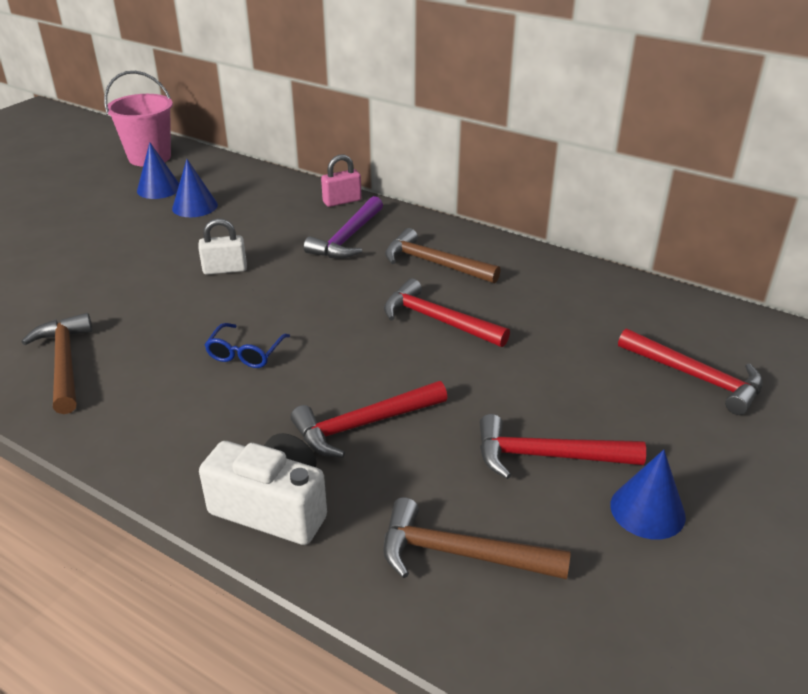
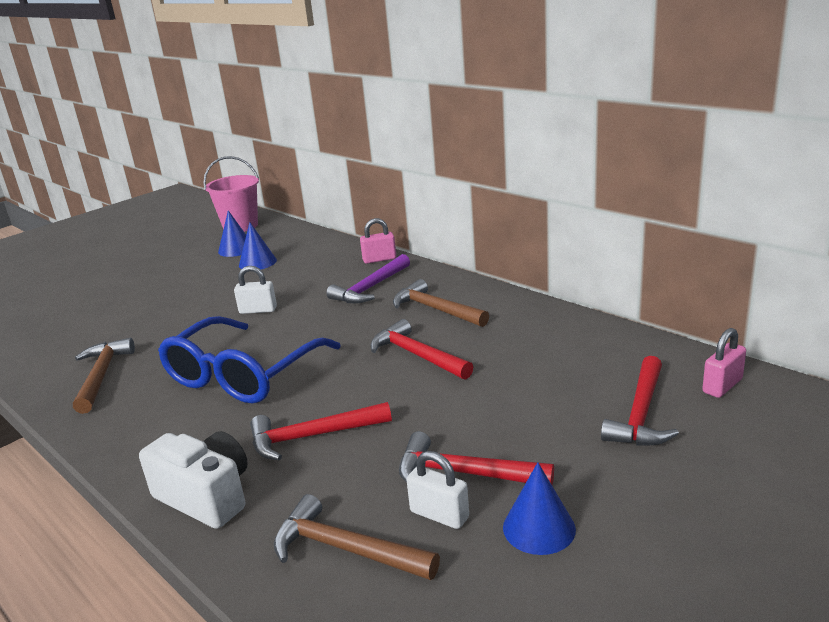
camera: 15 degrees right, 10 degrees down
(245, 353) = (243, 375): blue glasses -> blue glasses, size x2.37
(542, 505) = (439, 514): none -> white padlock
(696, 377) = (641, 414): red hammer -> red hammer turned 60 degrees clockwise
(760, 342) = (722, 386): none -> pink padlock

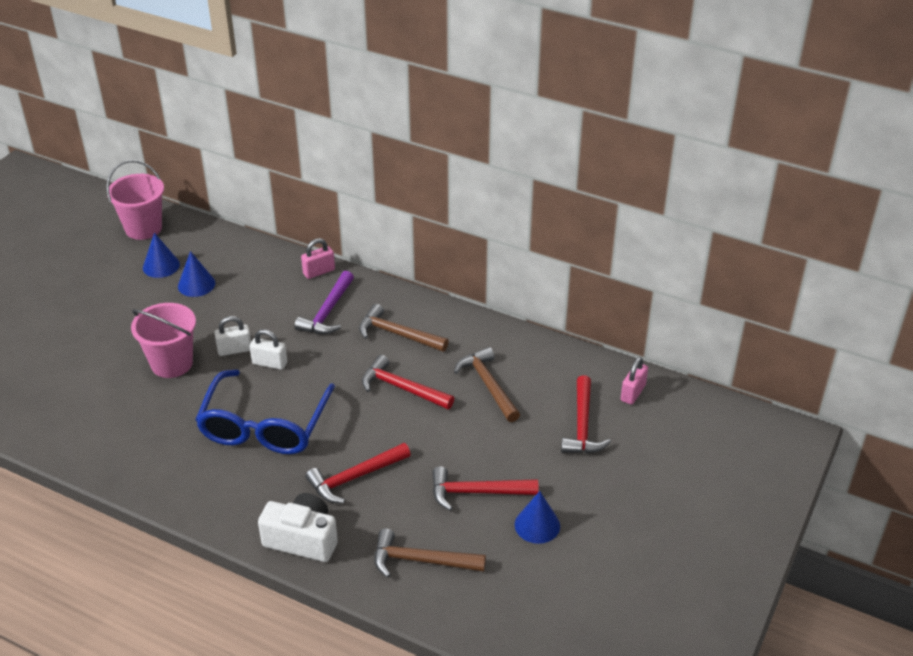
camera: 20 degrees left, 15 degrees up
(101, 376) = (135, 442): brown hammer -> brown hammer (488, 385)
(190, 316) = (172, 363): none -> pink bucket
(439, 514) = (472, 526): white padlock -> white padlock (269, 363)

